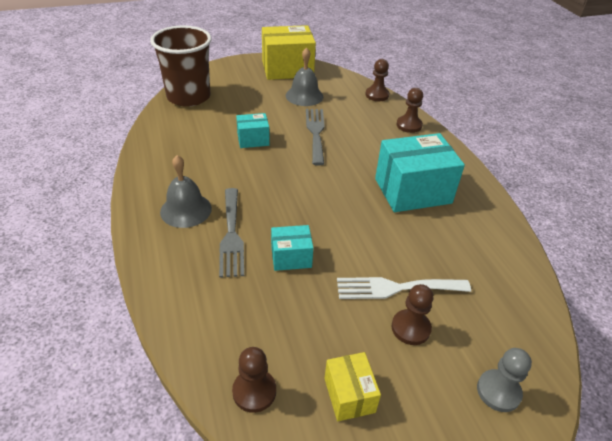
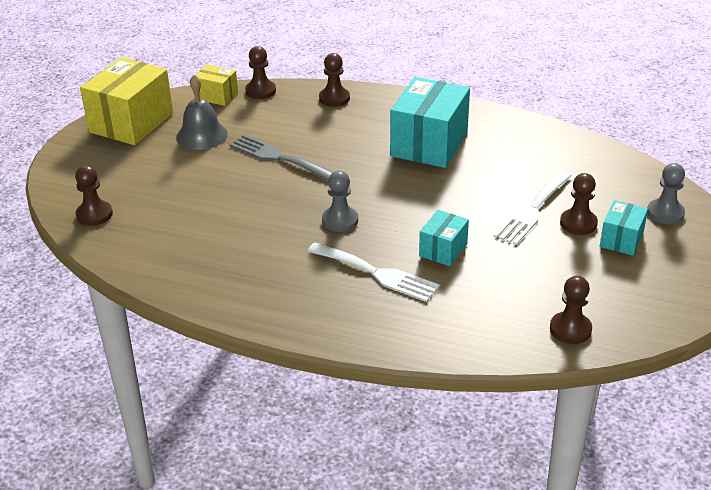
camera: 50 degrees left, 5 degrees down
(186, 210) = (308, 289): grey bell -> none
(188, 97) = (94, 215): brown cup -> brown pawn
(231, 235) = (377, 273): grey fork -> white fork
(253, 140) = (240, 201): turquoise box -> turquoise box (621, 240)
(275, 189) = (340, 220): none -> grey pawn
(349, 395) = (613, 282): yellow box -> yellow box (217, 96)

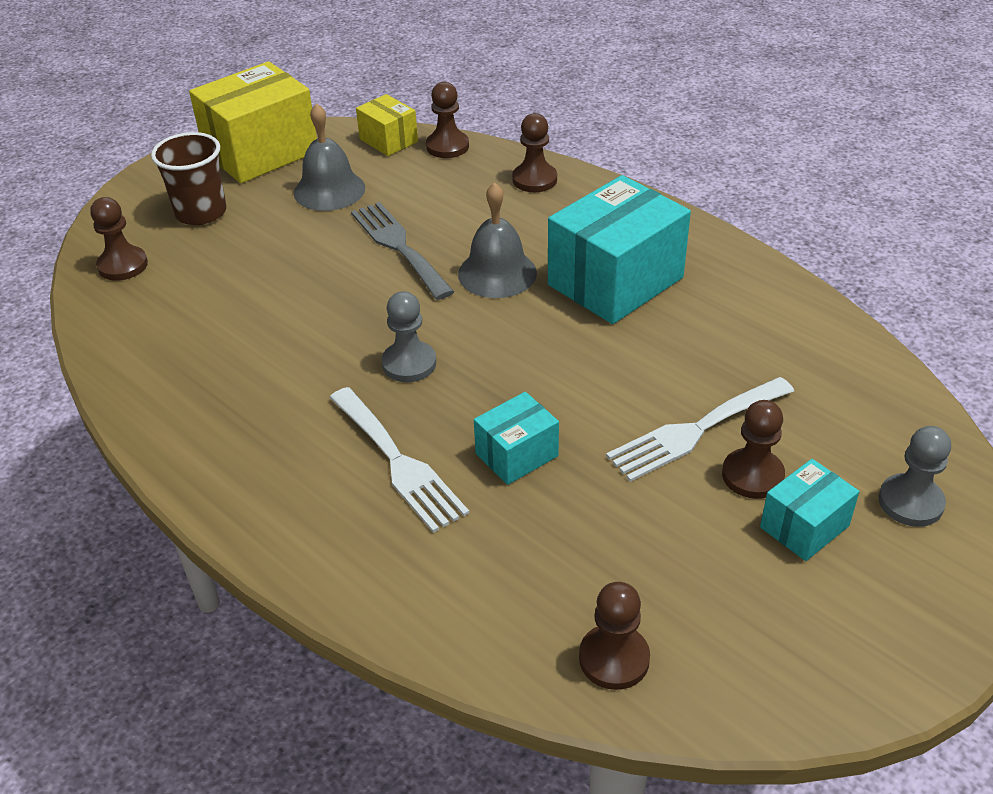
camera: 25 degrees right, 5 degrees up
(122, 170) = (201, 213): none -> brown cup
(354, 157) = (497, 273): none -> grey bell

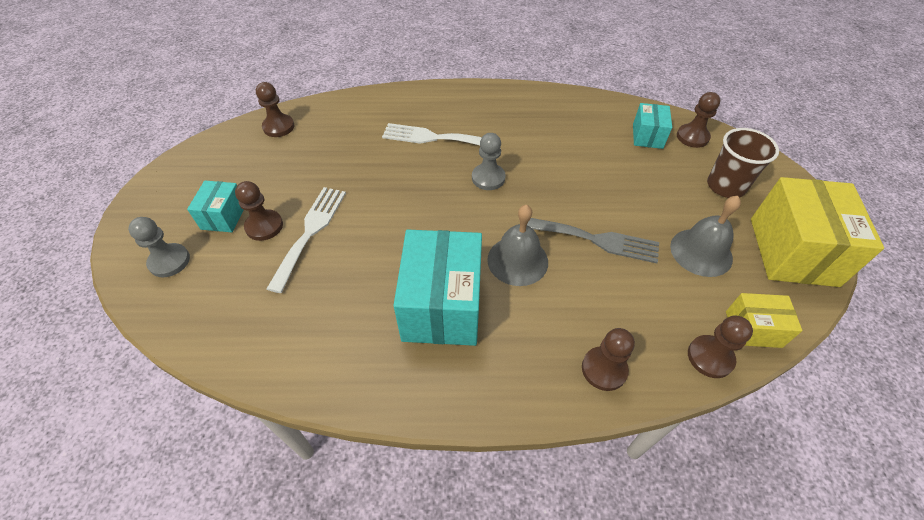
camera: 135 degrees right, 10 degrees up
(517, 455) = (387, 169): turquoise box -> turquoise box (647, 136)

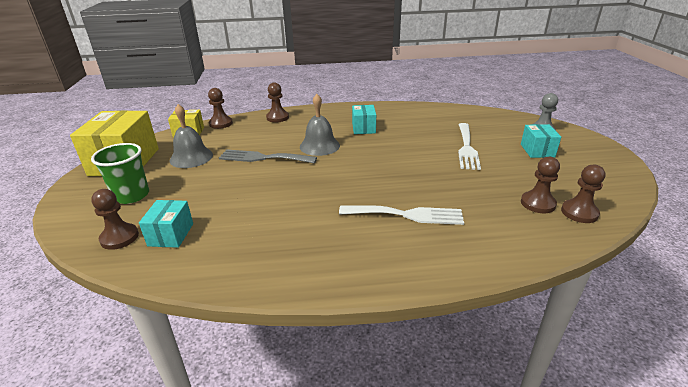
camera: 175 degrees right, 20 degrees down
(264, 226) = (502, 148): brown pawn -> brown pawn (537, 203)
(442, 305) = (363, 128): turquoise box -> turquoise box, size x0.52
(488, 178) = (344, 186): grey pawn -> none
(725, 186) = (131, 195): brown cup -> green cup

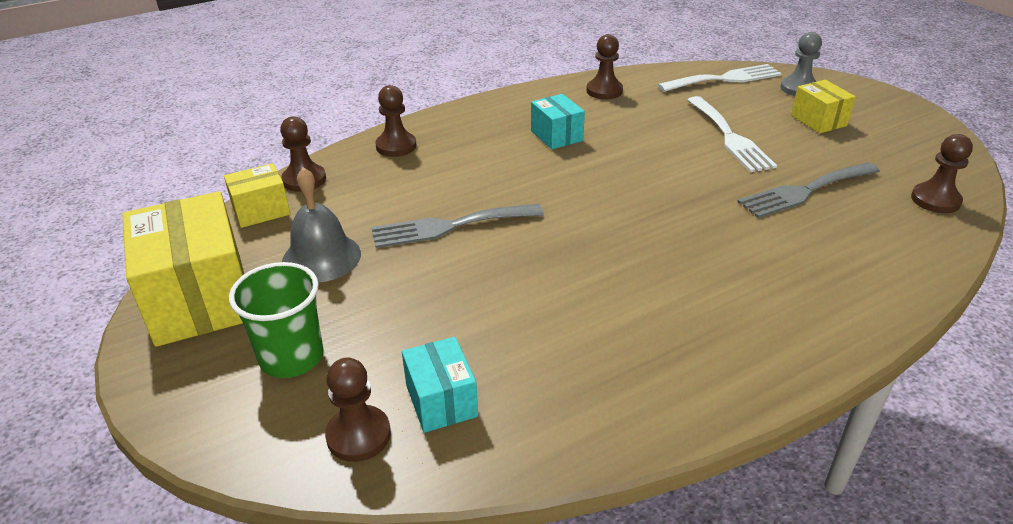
camera: 25 degrees left, 5 degrees up
(319, 146) = (519, 182): grey bell -> none
(406, 215) = (747, 262): white fork -> white fork (724, 79)
(486, 186) = (805, 191): none -> grey fork
(537, 150) = (818, 120): turquoise box -> yellow box
(537, 203) = (882, 200): brown pawn -> brown pawn (604, 91)

